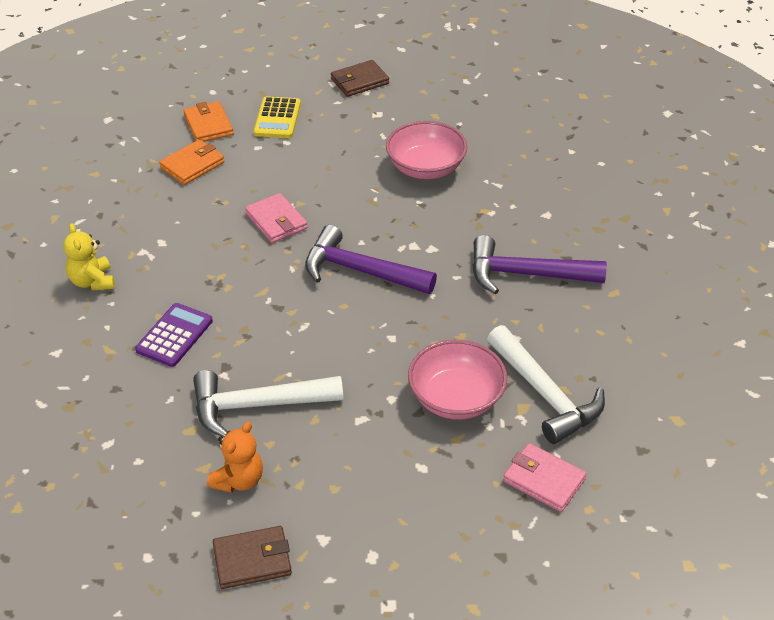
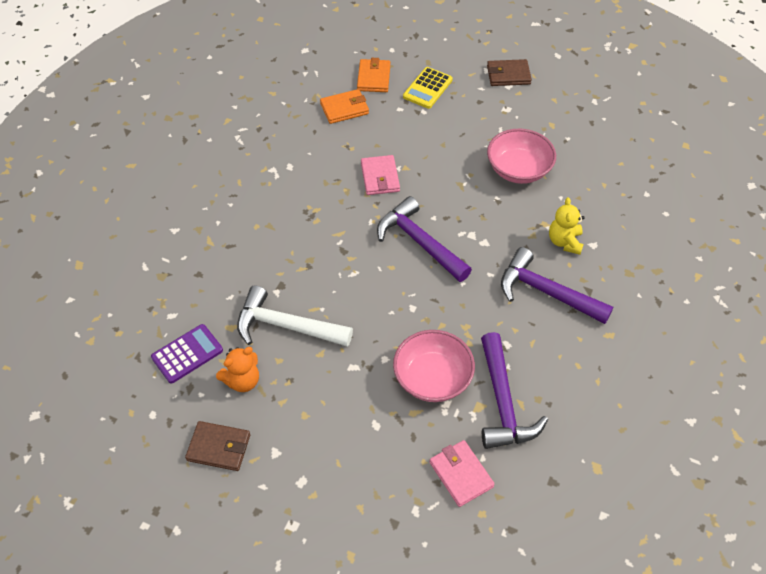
camera: 25 degrees right, 10 degrees up
(92, 281) = (226, 182): yellow teddy bear -> yellow teddy bear (564, 242)
(174, 335) = (259, 246): purple calculator -> purple calculator (187, 354)
(545, 394) = (503, 402): white hammer -> purple hammer

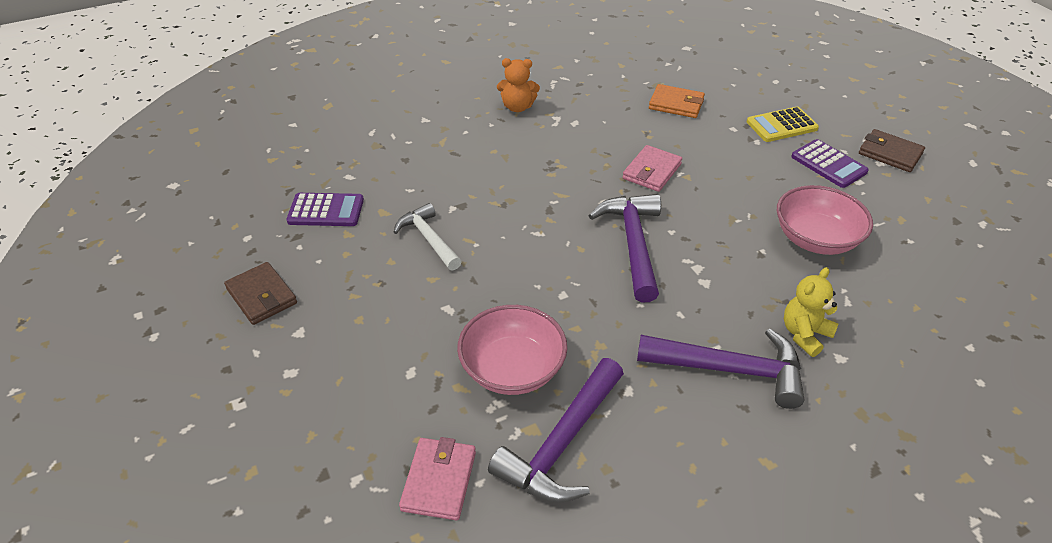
camera: 40 degrees right, 10 degrees down
(242, 381) = (342, 258): orange teddy bear -> orange teddy bear (517, 107)
(286, 326) = (429, 239): white hammer -> white hammer, size x0.66
(373, 78) = (732, 94): orange wallet -> none
(481, 105) = (828, 164): none -> purple calculator
(546, 292) = (730, 369): purple hammer -> purple hammer turned 120 degrees clockwise

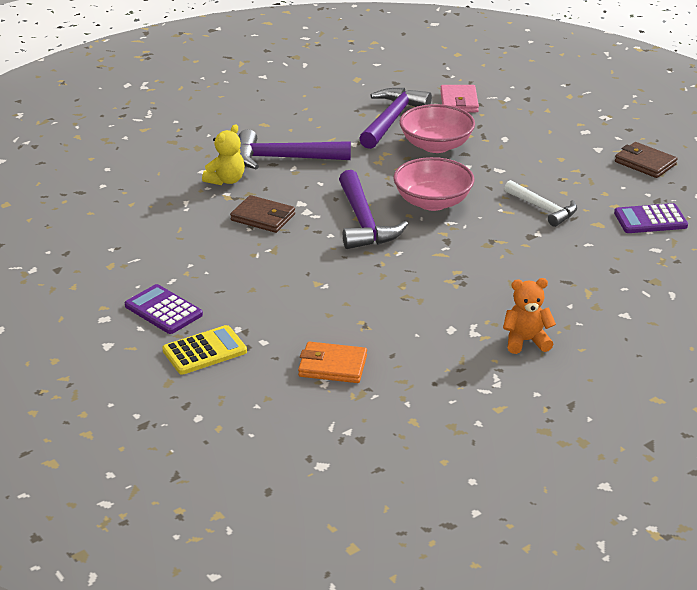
camera: 170 degrees right, 10 degrees down
(652, 171) = (354, 284): pink wallet -> none
(815, 239) = (199, 241): pink bowl -> pink bowl (432, 202)
(890, 153) = (89, 329): brown wallet -> brown wallet (263, 217)

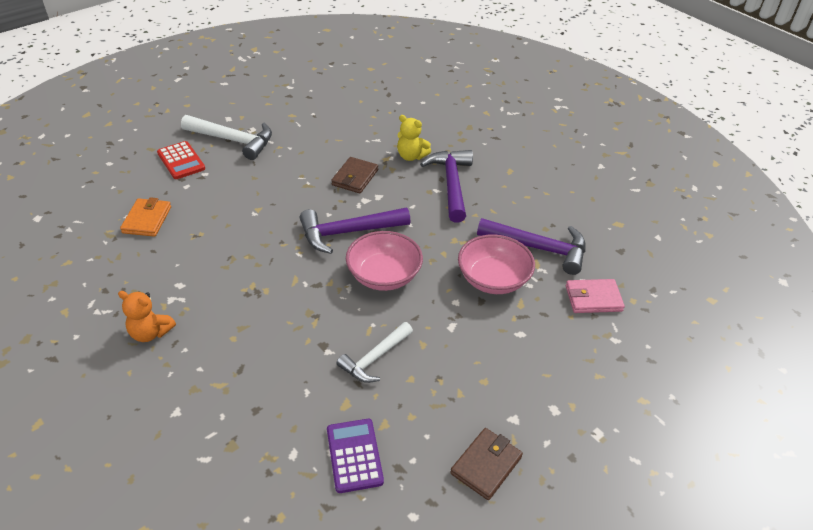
camera: 85 degrees right, 10 degrees up
(163, 310) = (233, 140): purple calculator -> white hammer
(204, 351) = (181, 161): yellow calculator -> red calculator
(526, 341) = (150, 333): orange teddy bear -> orange teddy bear turned 120 degrees clockwise

